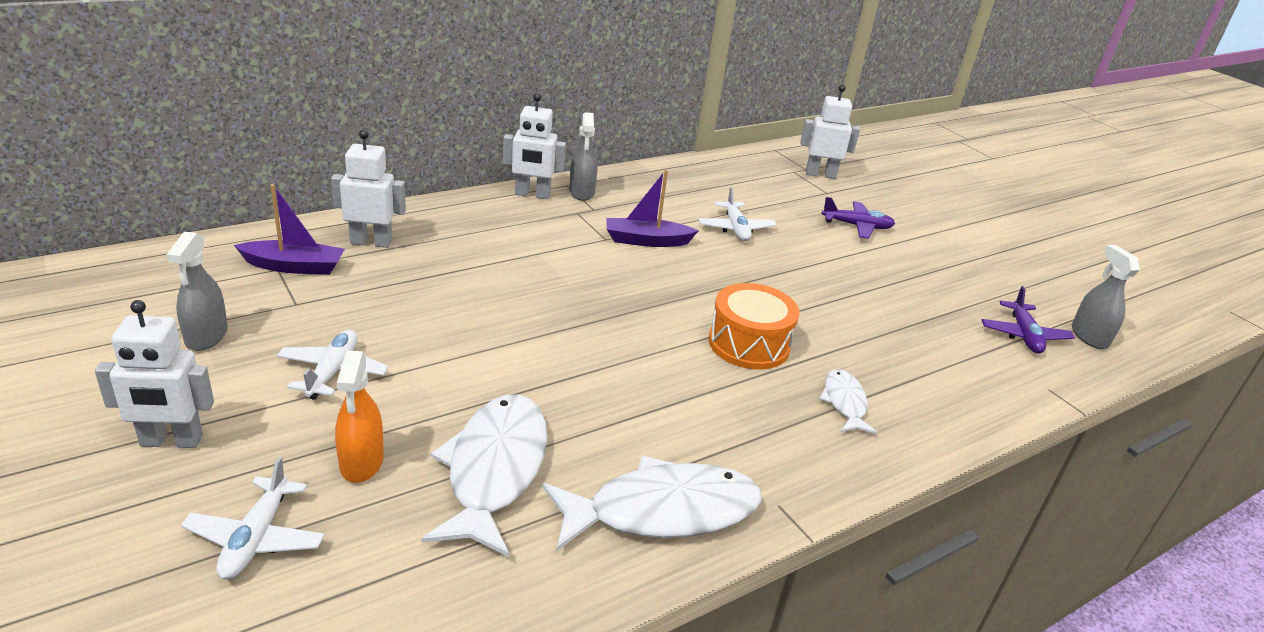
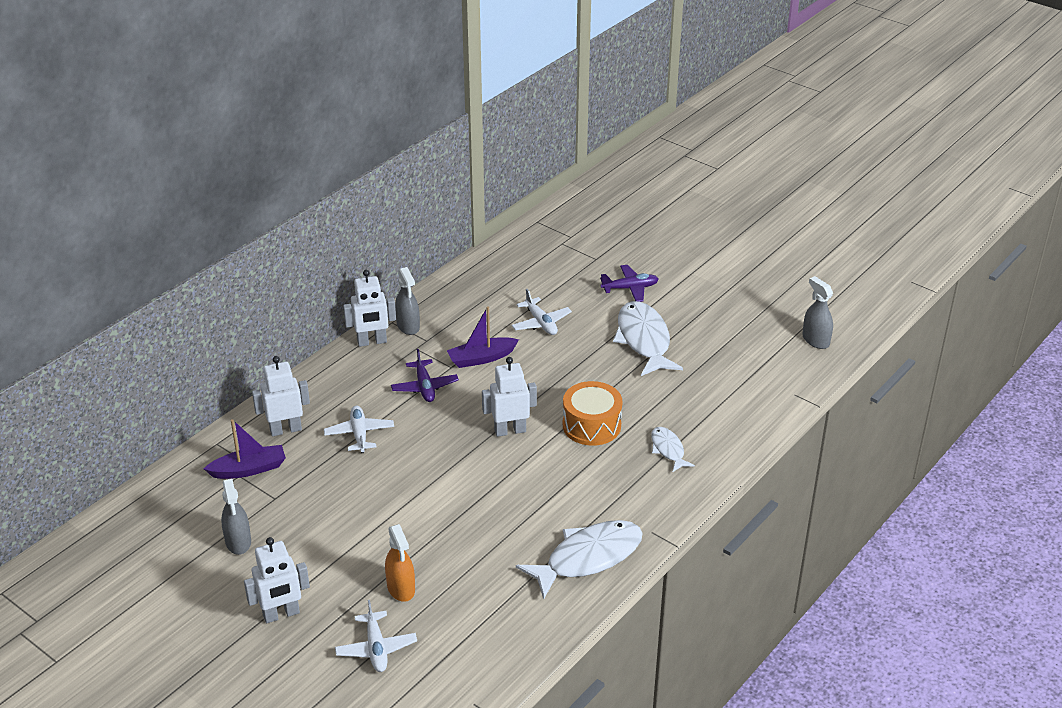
camera: 15 degrees left, 5 degrees up
(333, 371) = (339, 538): white plane -> white plane (359, 434)
(494, 470) = (480, 566): white fish -> white fish (644, 340)
(820, 174) = (584, 239): white robot -> white robot (510, 430)
(1024, 335) = (771, 354): purple plane -> purple plane (424, 387)

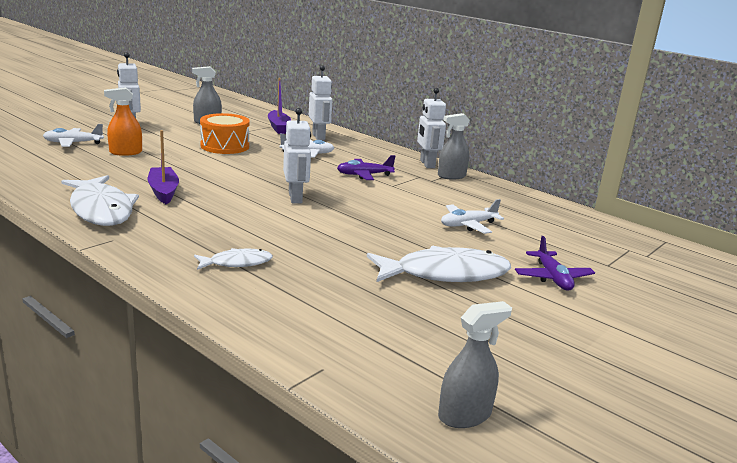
camera: 90 degrees right, 15 degrees down
(481, 358) = (405, 196): purple boat -> purple boat (163, 191)
(591, 425) = (292, 230): orange drum -> orange drum (225, 146)

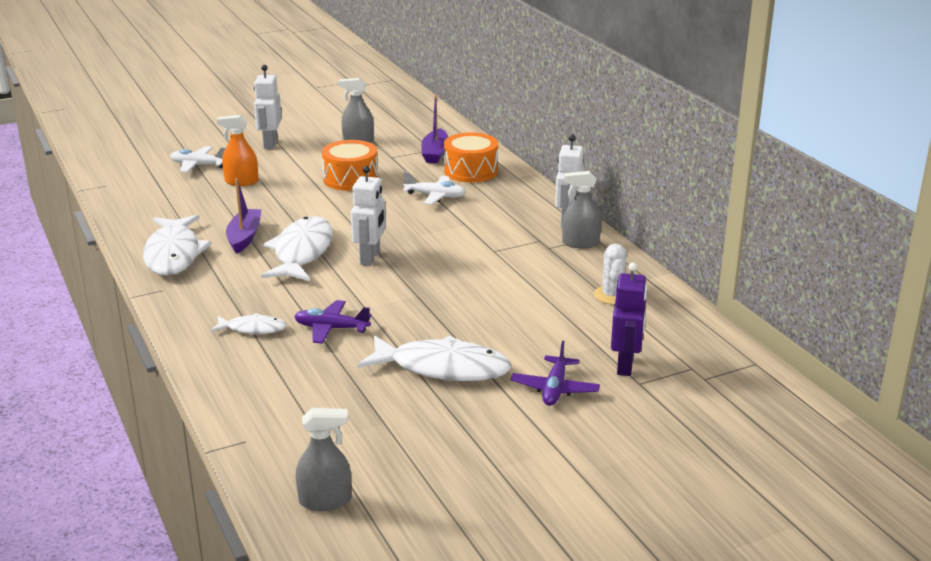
camera: 25 degrees right, 5 degrees up
(229, 198) = (302, 252): none -> white fish
(319, 137) = (471, 171): white robot -> orange drum
(364, 175) = (474, 233): purple plane -> purple plane (331, 329)
(468, 225) = (529, 313): white plane -> none
(514, 207) = (612, 295): none -> white cactus
(582, 254) = (625, 365): none -> purple robot

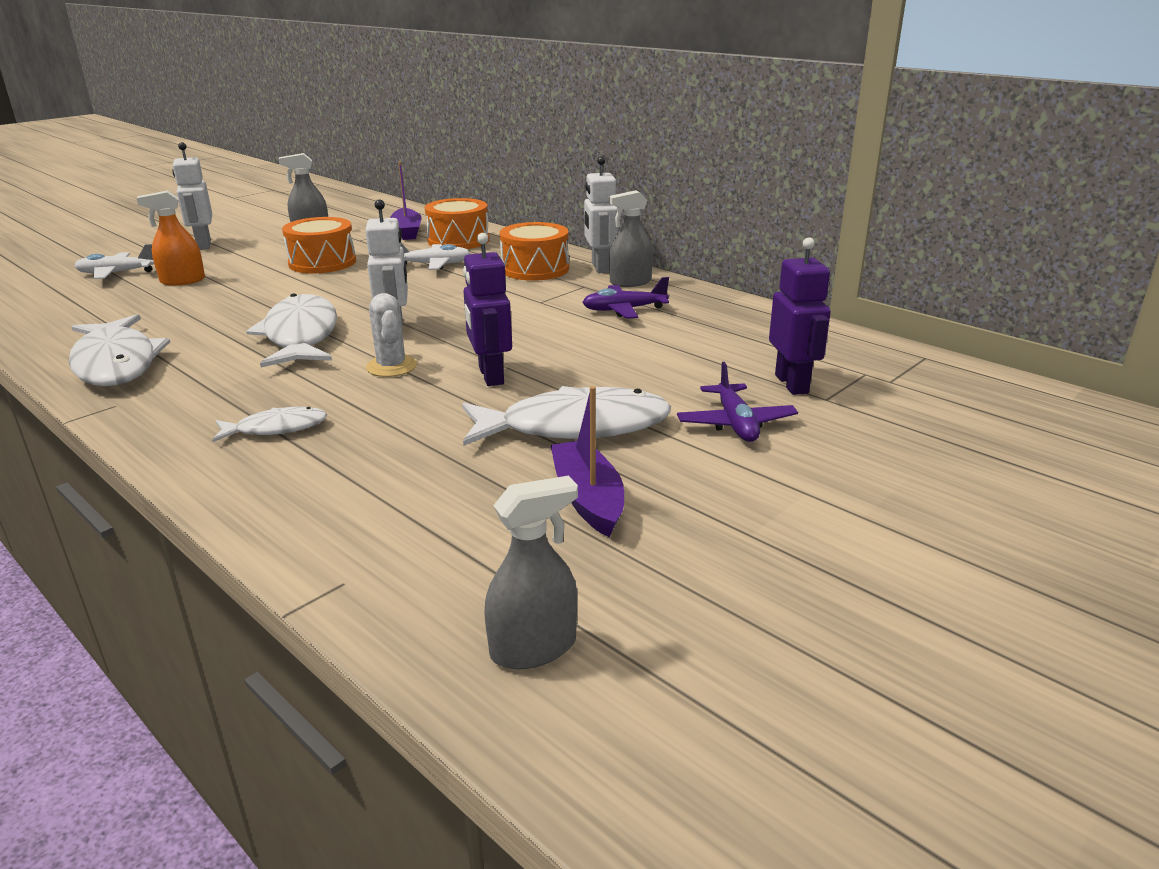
camera: 20 degrees left, 0 degrees up
(244, 237) = (213, 332): purple boat -> purple boat (588, 498)
(331, 329) = (391, 409): purple plane -> purple plane (624, 310)
(413, 314) = (490, 376): none -> purple robot
(513, 215) = (535, 269): none -> orange drum
(612, 295) = (709, 321): white cactus -> white cactus (391, 367)

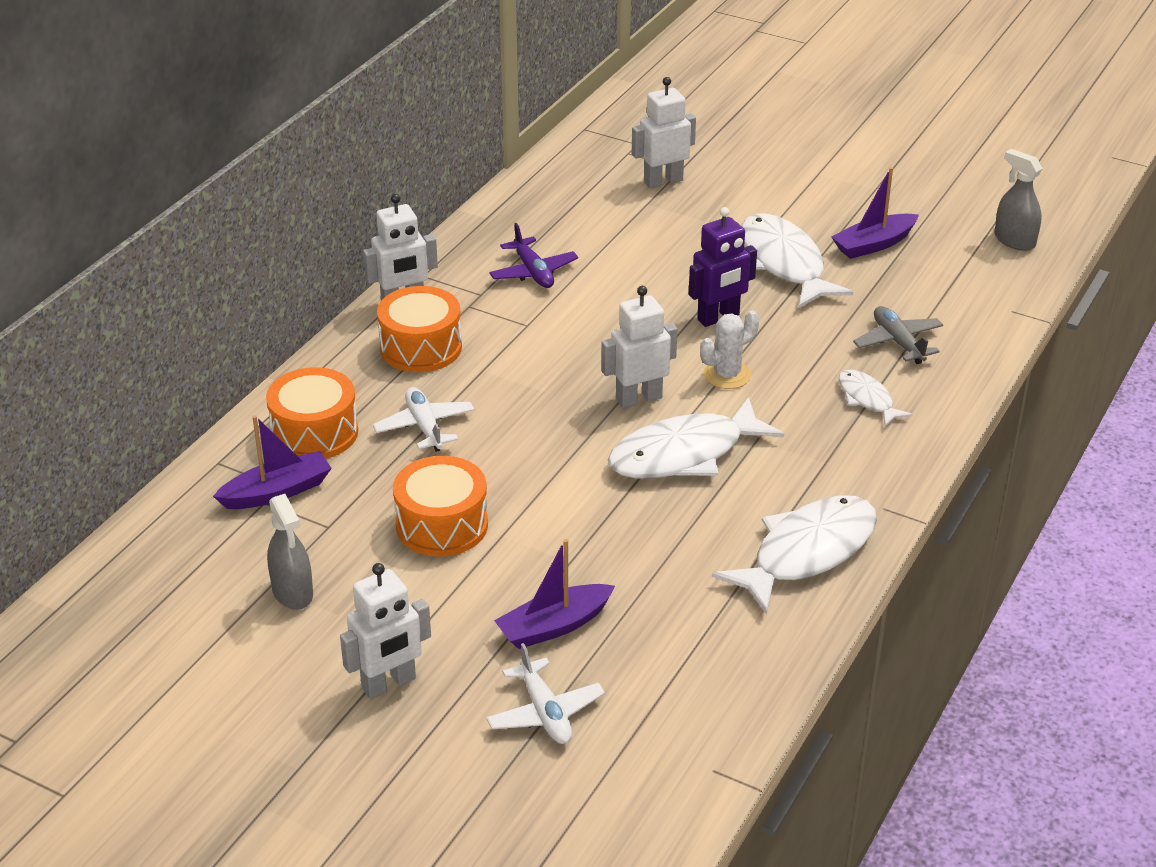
camera: 105 degrees left, 10 degrees up
(182, 281) = (554, 626): orange spray bottle -> purple boat
(356, 469) = (898, 342): none -> grey plane
(630, 282) = (448, 278): grey spray bottle -> none
(735, 423) = (742, 200): purple plane -> none
(792, 384) = (663, 181): purple robot -> white robot

